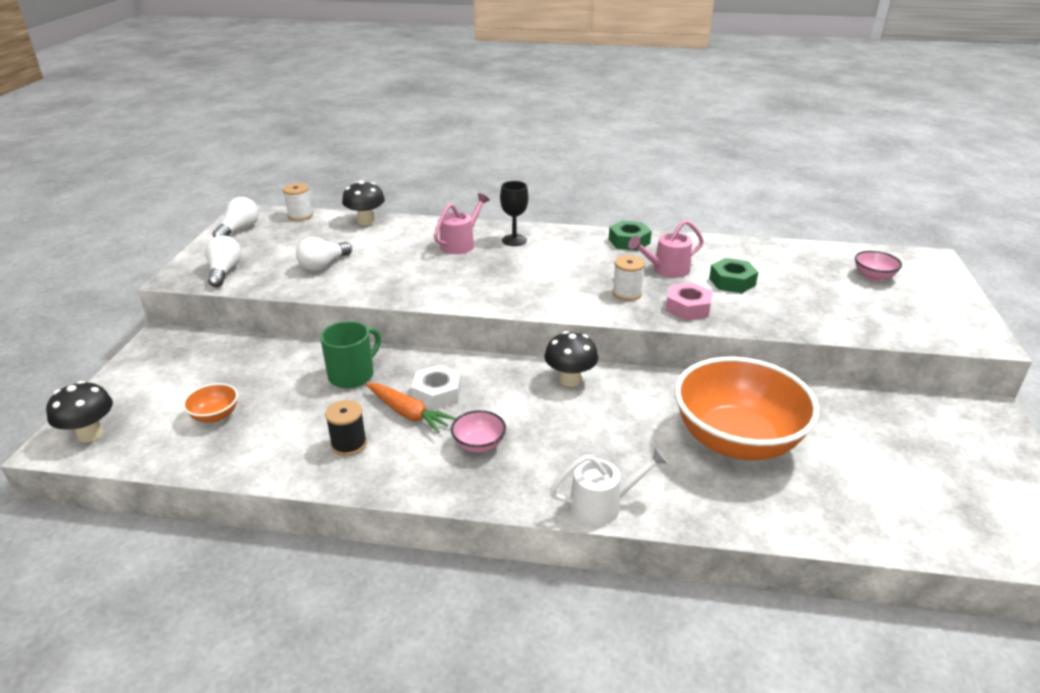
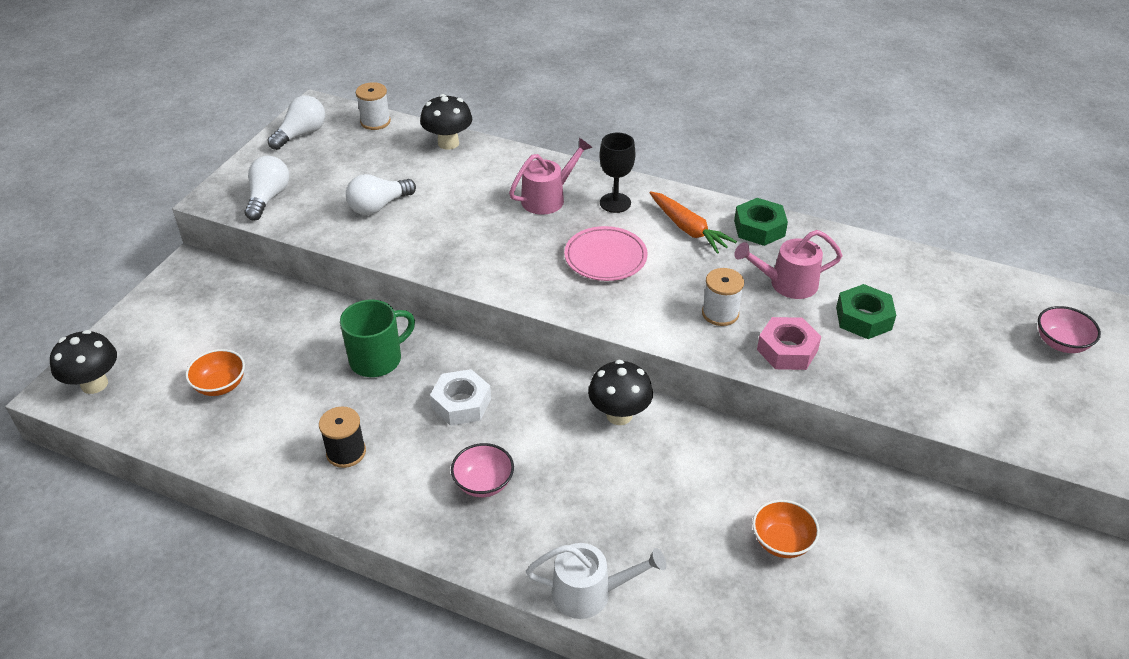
camera: 15 degrees right, 10 degrees up
(408, 413) = (421, 424): orange carrot -> orange carrot (688, 229)
(522, 273) = (605, 258): none -> pink plate
(736, 440) = (782, 542): orange bowl -> orange bowl, size x0.40

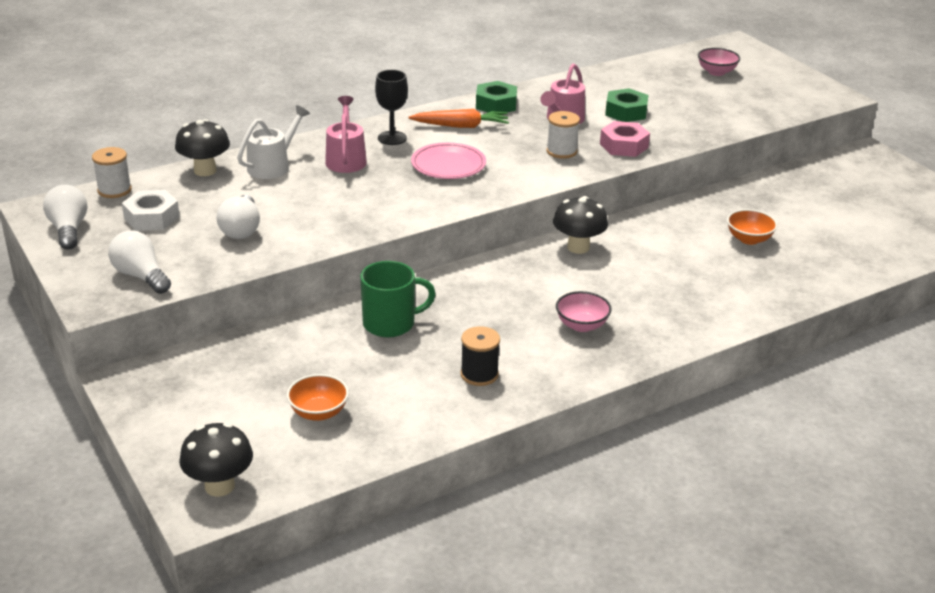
camera: 55 degrees left, 10 degrees down
(377, 359) = (390, 323): green mug -> green mug turned 75 degrees clockwise
(461, 403) = (489, 304): white nut -> white nut (151, 217)
(590, 593) = (723, 322): white watering can -> white watering can (273, 166)

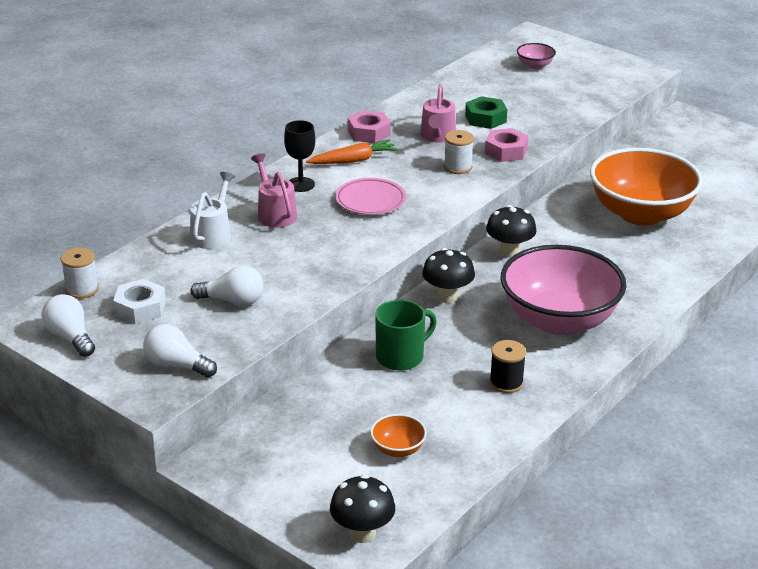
camera: 20 degrees left, 0 degrees up
(205, 171) = (153, 252): black mushroom -> black mushroom (447, 296)
(241, 229) = (233, 301): white light bulb -> white light bulb turned 60 degrees counterclockwise
(496, 104) = (368, 133): green nut -> pink nut
(581, 325) = (559, 320): pink bowl -> pink bowl, size x2.49
(749, 239) = (640, 214): orange bowl -> orange bowl, size x2.49

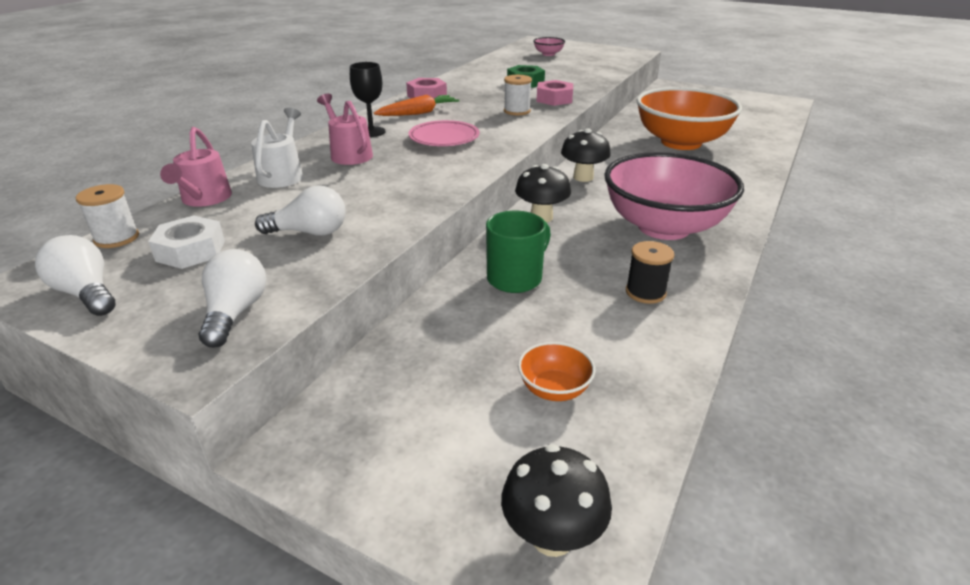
camera: 10 degrees left, 0 degrees up
(176, 365) = (235, 312): white light bulb -> white light bulb turned 75 degrees clockwise
(437, 136) = (489, 94): pink watering can -> pink watering can (204, 199)

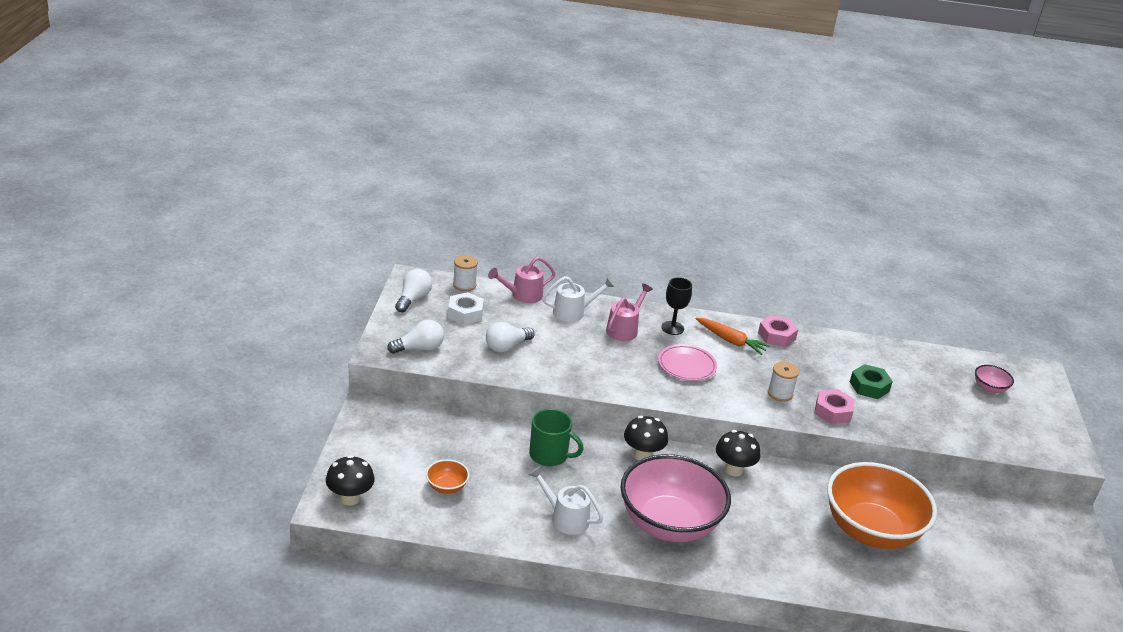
camera: 65 degrees right, 0 degrees up
(310, 232) = (506, 346): white light bulb -> white light bulb turned 75 degrees clockwise
(645, 292) = (565, 518): black spool -> white watering can

